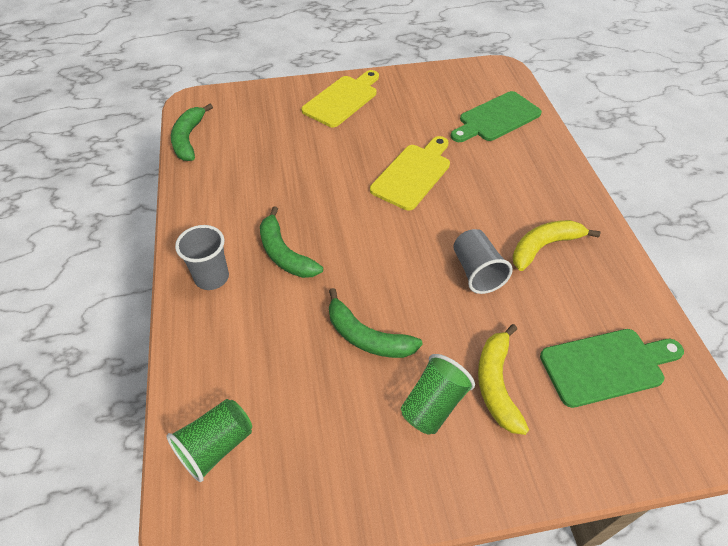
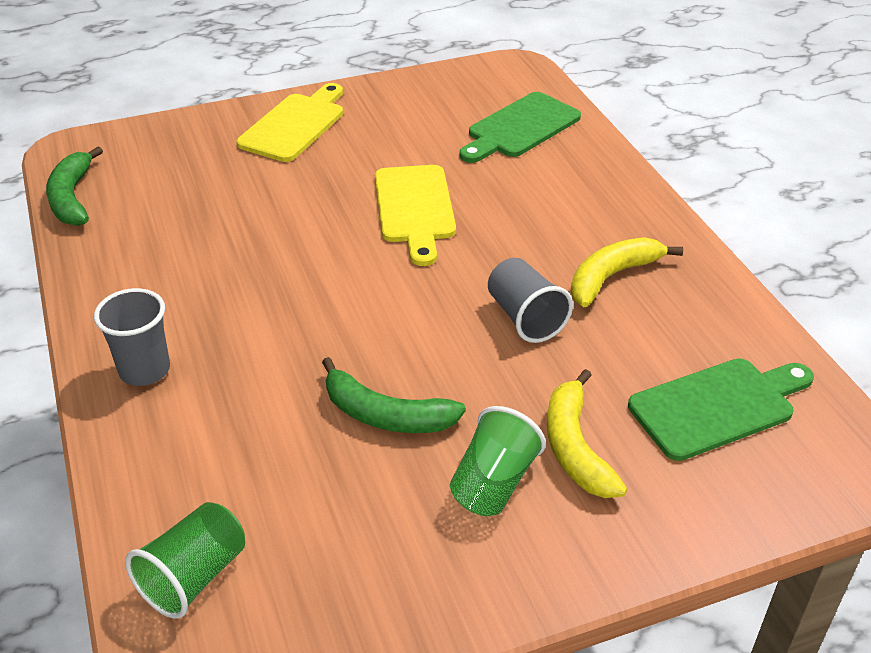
camera: 10 degrees left, 10 degrees down
(284, 254) = (247, 328): green banana -> none
(413, 174) = (415, 208): yellow cutting board -> yellow cutting board turned 150 degrees clockwise

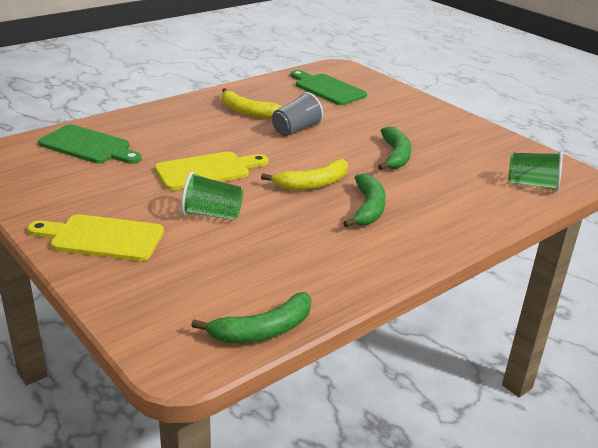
camera: 110 degrees left, 10 degrees down
(145, 370) = (427, 233): grey cup -> none
(240, 331) = (368, 208): none -> green banana
(493, 483) = (413, 128): green cup -> green cup (212, 214)
(575, 447) = (377, 113): yellow banana -> yellow banana (313, 184)

